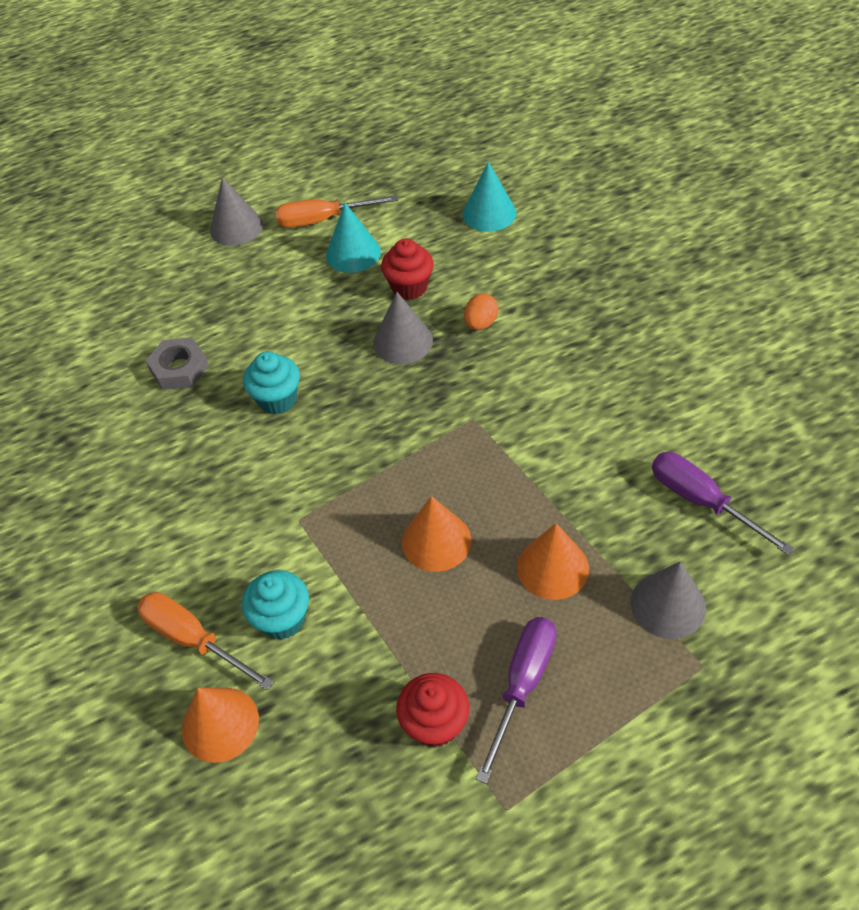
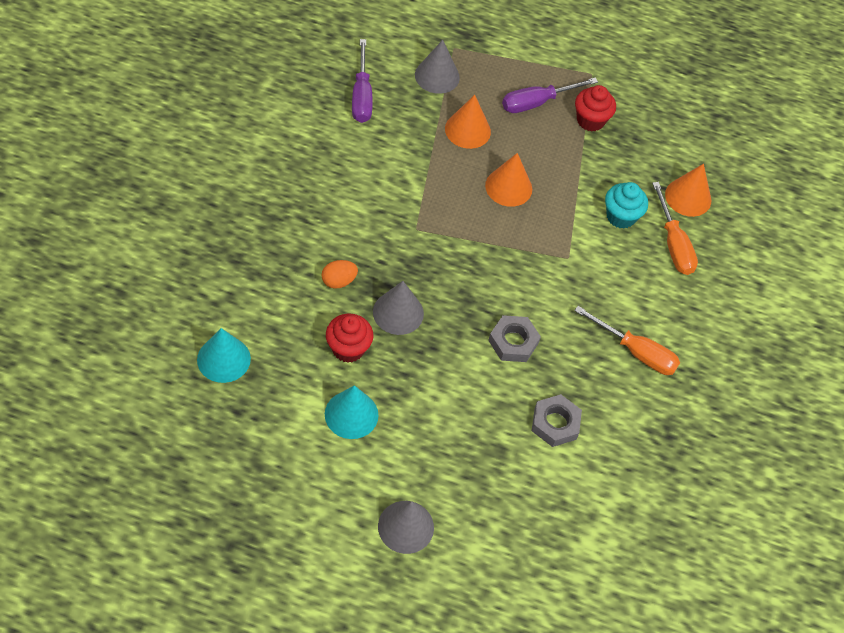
camera: 150 degrees left, 5 degrees up
(277, 399) = (513, 342): turquoise cupcake -> grey nut
(323, 220) = (338, 469): orange screwdriver -> orange screwdriver (636, 352)

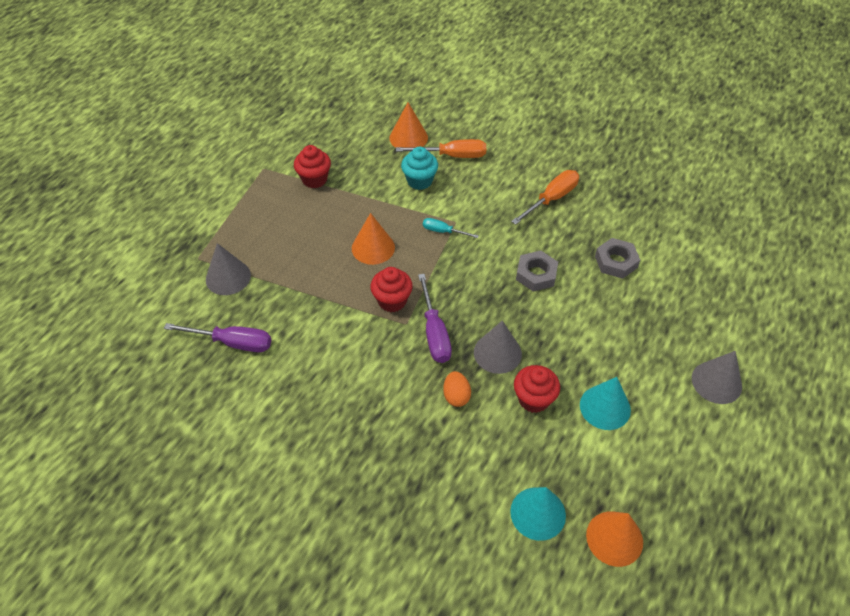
camera: 70 degrees left, 5 degrees down
(442, 213) = (392, 301): none -> red cupcake
(467, 130) = (301, 265): orange cone -> orange cone (614, 538)
(537, 102) = (284, 210): purple screwdriver -> purple screwdriver (434, 332)
(550, 247) = (443, 231): none -> turquoise screwdriver

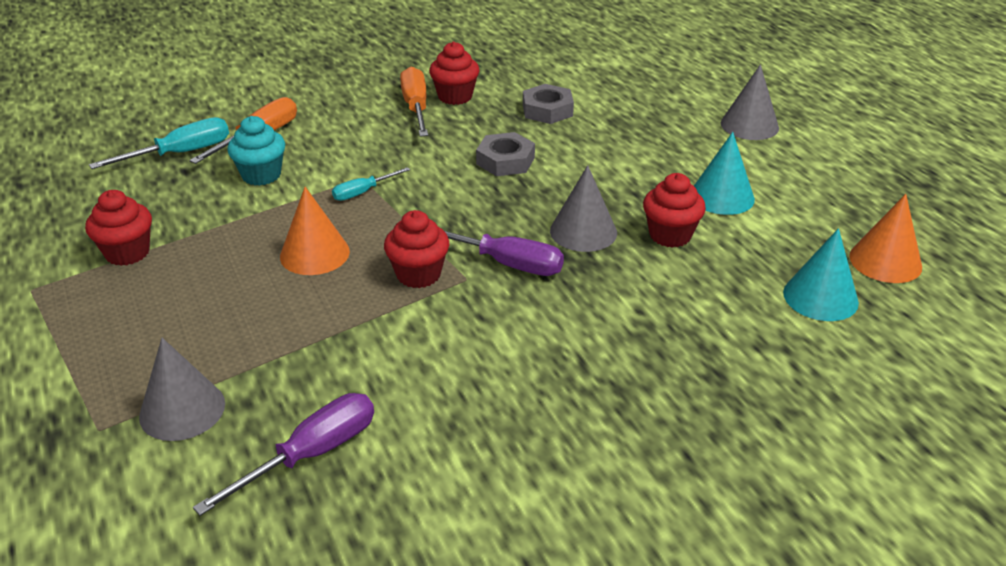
camera: 55 degrees left, 15 degrees down
(408, 138) = (180, 153): orange cone -> turquoise screwdriver
(456, 396) = (613, 286): orange egg -> none
(583, 208) = (455, 96): none -> red cupcake

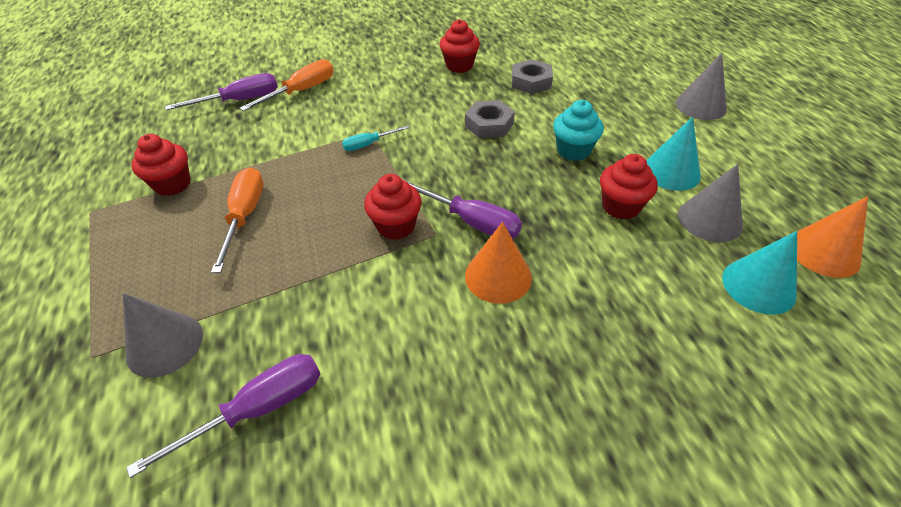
camera: 10 degrees right, 10 degrees up
(180, 153) = (240, 101): turquoise screwdriver -> purple screwdriver
(261, 175) = (294, 123): turquoise cupcake -> turquoise cupcake (573, 150)
(314, 254) = (316, 198): orange cone -> orange cone (498, 276)
(416, 107) = (427, 73): orange screwdriver -> orange screwdriver (245, 216)
(583, 231) = (544, 196): grey cone -> grey cone (709, 219)

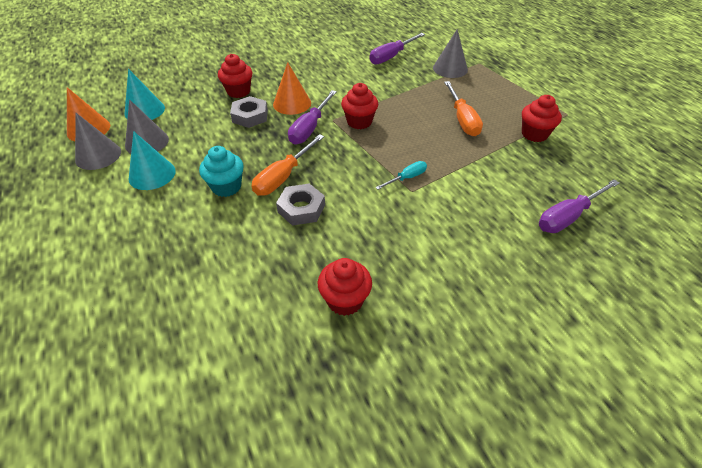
camera: 170 degrees right, 0 degrees up
(301, 91) = (515, 236): orange screwdriver -> orange screwdriver (283, 177)
(471, 222) = (310, 128): purple screwdriver -> purple screwdriver turned 90 degrees counterclockwise
(531, 82) = (253, 276): grey nut -> grey nut (250, 116)
(621, 206) = (205, 145): red cupcake -> red cupcake (238, 92)
(700, 106) = (71, 253): grey cone -> grey cone (98, 155)

